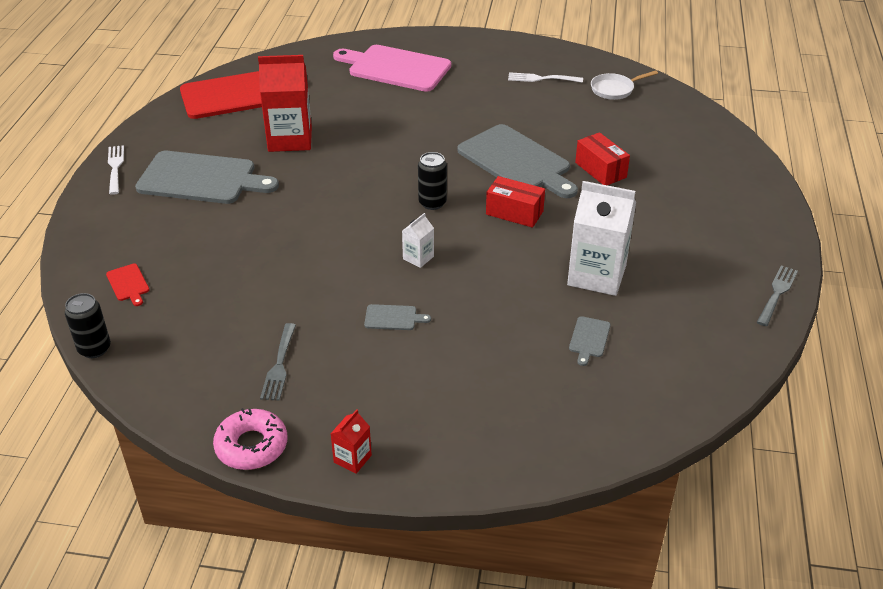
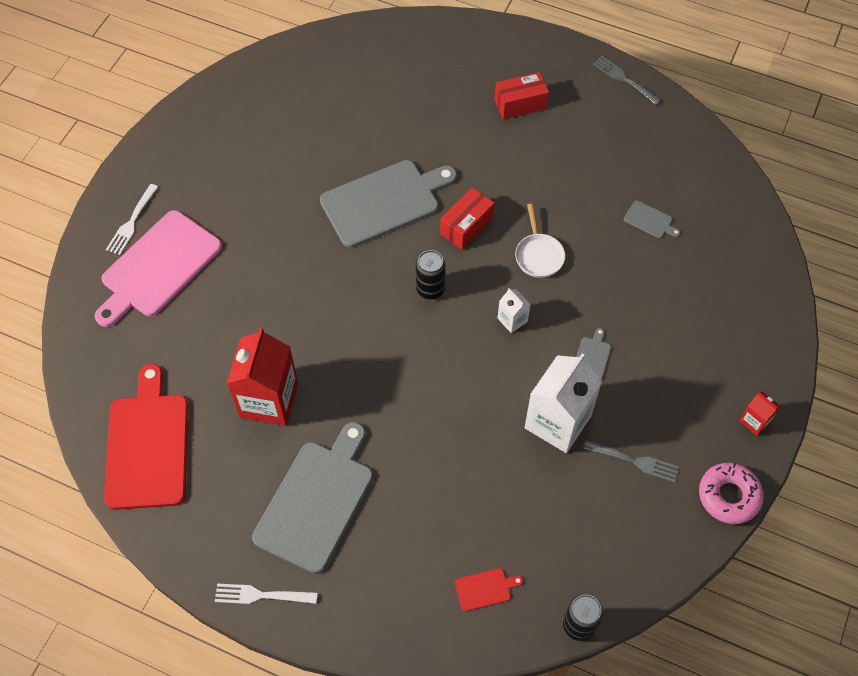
camera: 75 degrees left, 20 degrees up
(541, 78) = (239, 138): white fork -> white fork (132, 222)
(597, 275) = (572, 190): white carton -> white carton (557, 422)
(600, 170) = (421, 140): red box -> red box (520, 104)
(614, 89) = (286, 84): white pan -> white pan (538, 255)

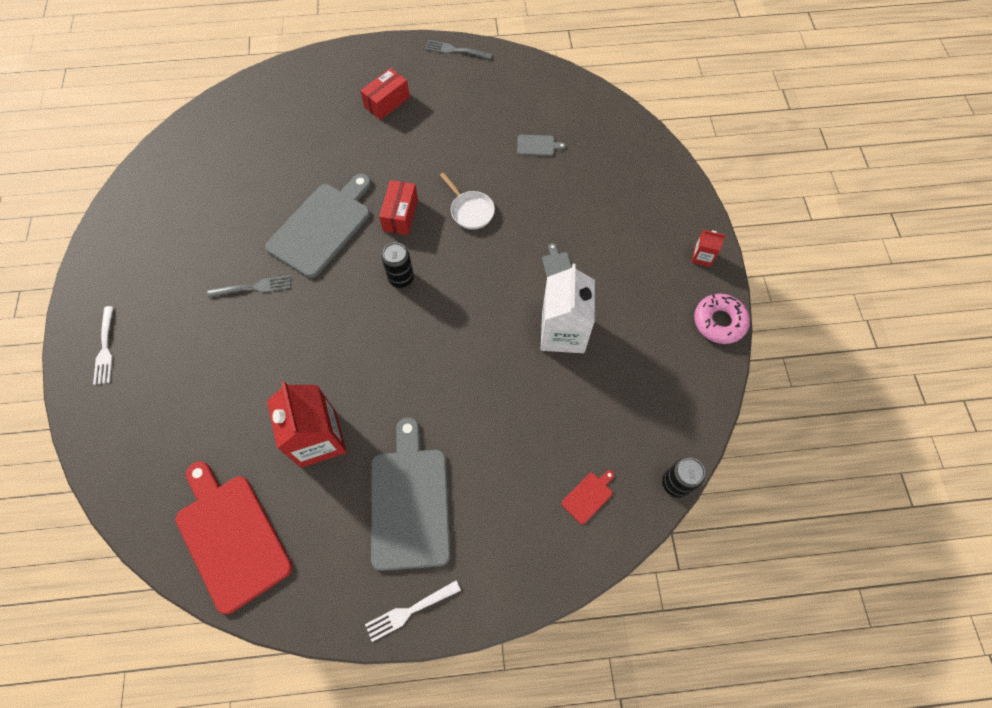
camera: 30 degrees left, 5 degrees up
(158, 267) = (153, 375): pink cutting board -> none
(512, 320) = (480, 270): white carton -> none
(634, 461) = (637, 332): grey fork -> grey fork (253, 287)

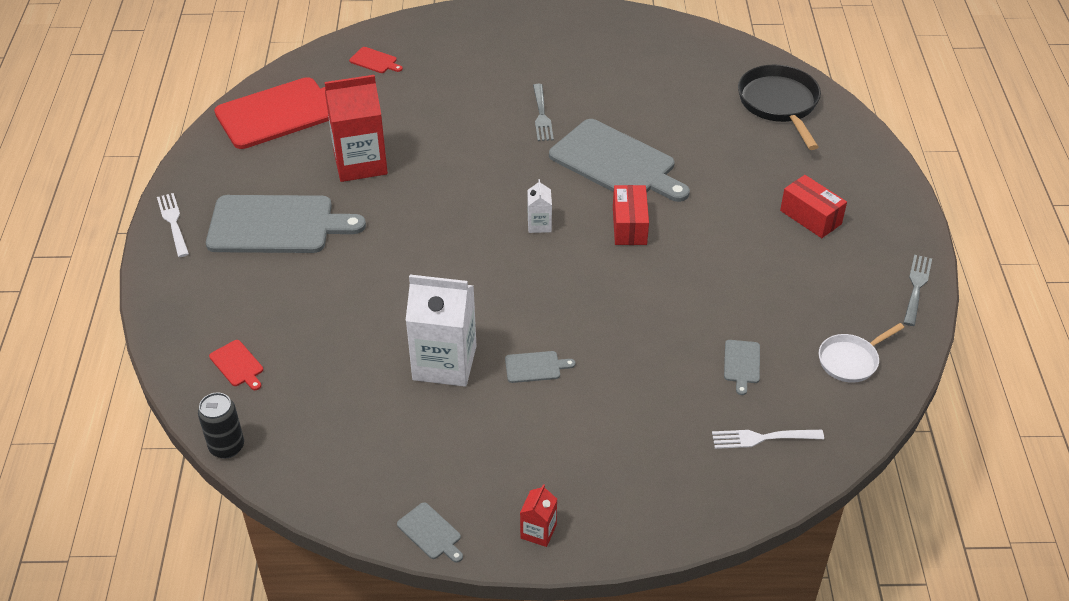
camera: 95 degrees right, 20 degrees down
(105, 348) = (486, 28): white fork -> white fork (762, 438)
(149, 453) = (375, 61): none -> red cutting board
(250, 116) = (779, 104): none -> black pan
(400, 215) = (629, 226): red box -> red box turned 75 degrees clockwise
(401, 278) = (539, 224): black can -> white carton
(470, 211) = (632, 288): white pan -> white pan (850, 360)
(719, 322) = (431, 533): pink donut -> grey cutting board

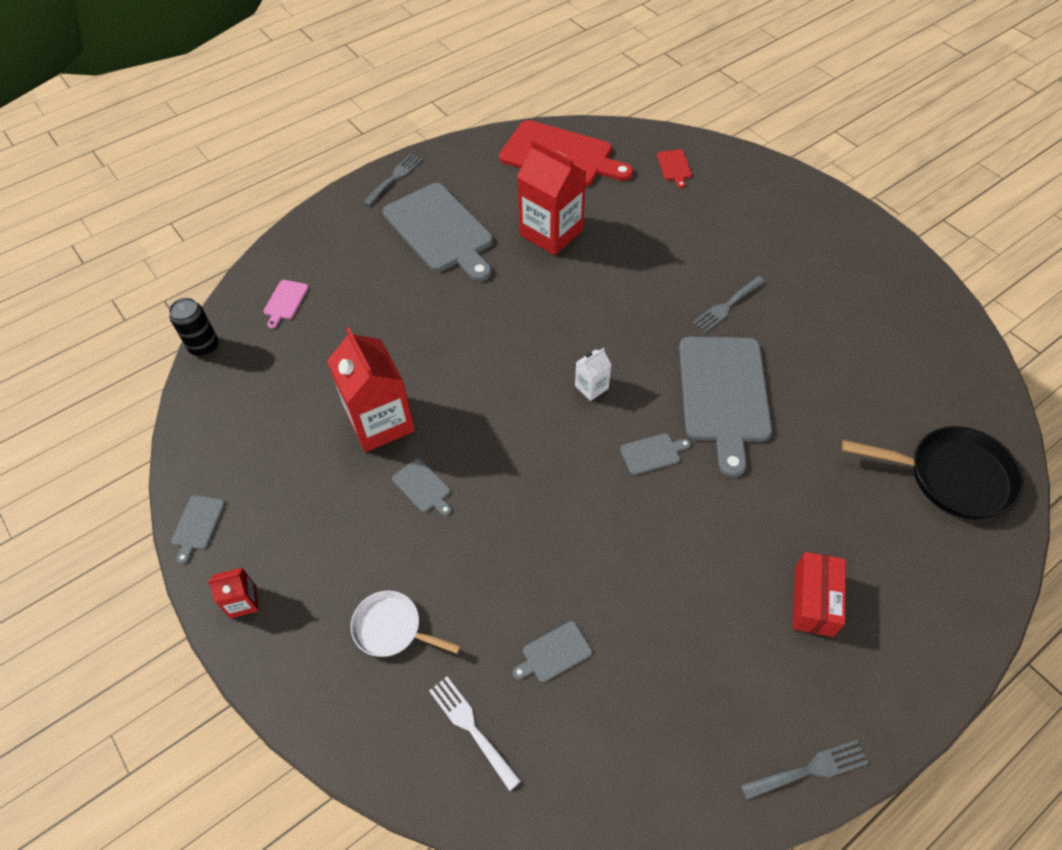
camera: 55 degrees right, 10 degrees up
(173, 222) = (394, 178): white fork -> grey fork
(237, 365) = (285, 301): red cutting board -> pink cutting board
(444, 363) = (380, 422): white carton -> red carton
(629, 226) = (652, 453): red box -> grey cutting board
(779, 104) = (952, 477): black pan -> black pan turned 60 degrees clockwise
(850, 360) = (641, 757): white pan -> white pan (392, 628)

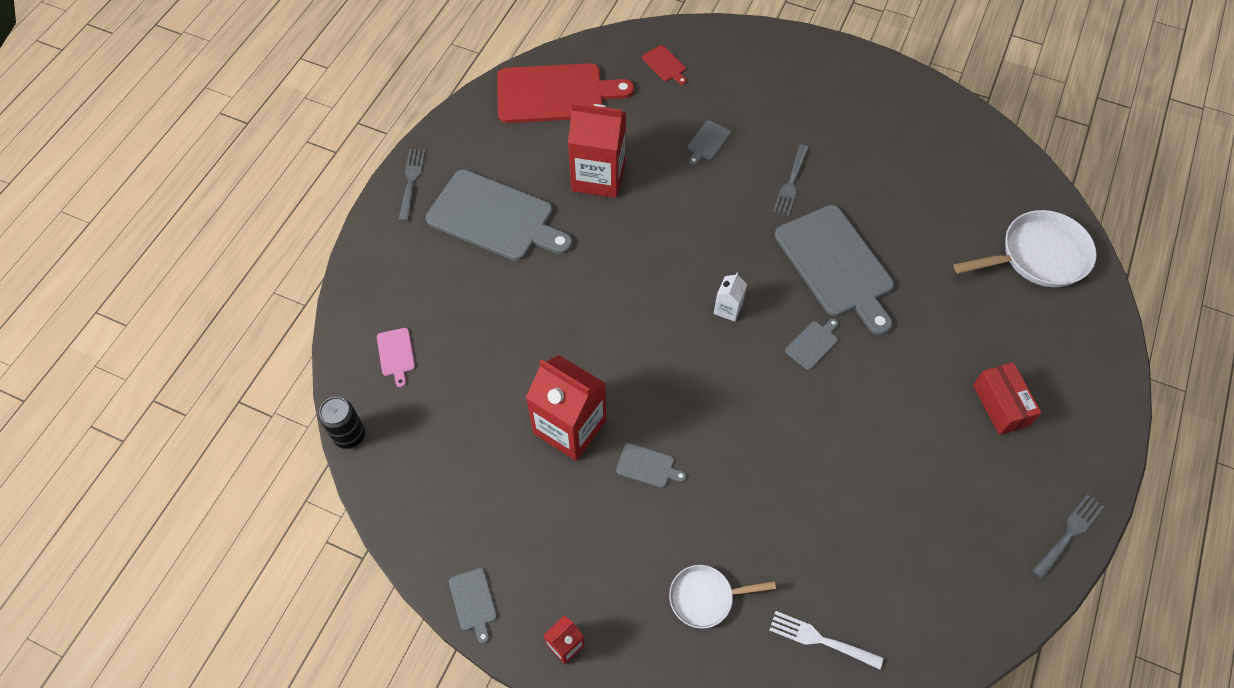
camera: 30 degrees left, 5 degrees up
(554, 653) = (843, 547): grey cutting board -> grey cutting board (707, 142)
(952, 477) = (1038, 256): black pan -> white pan

